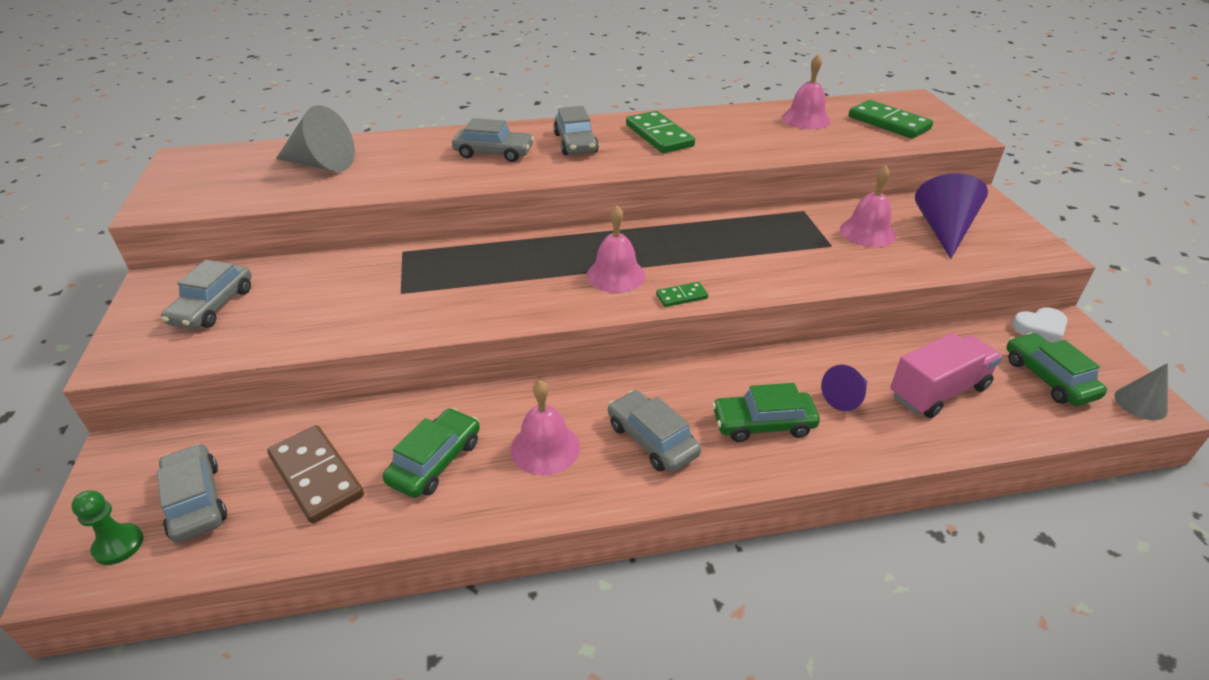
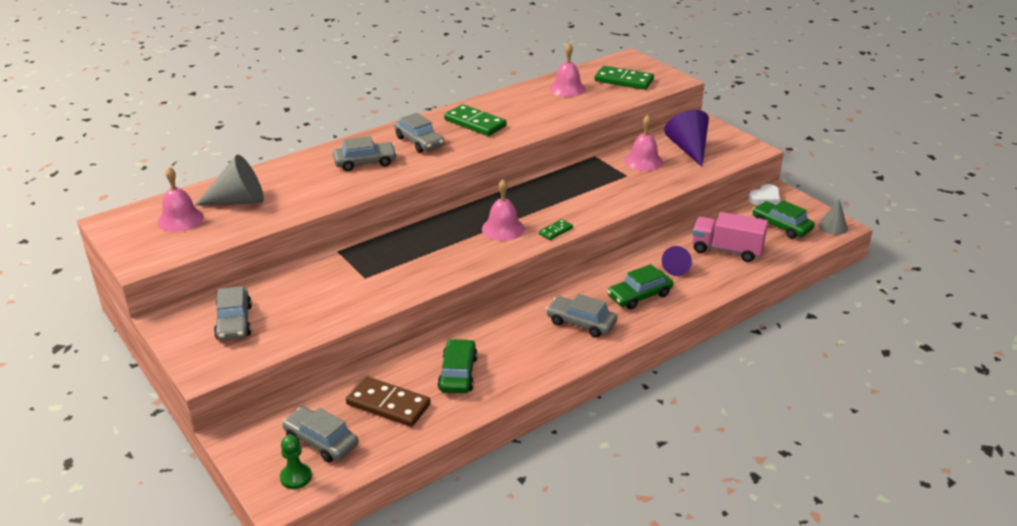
camera: 25 degrees left, 5 degrees down
(545, 448) = (520, 346): pink bell -> pink bell (180, 219)
(938, 391) = (726, 250): pink truck -> pink truck turned 105 degrees counterclockwise

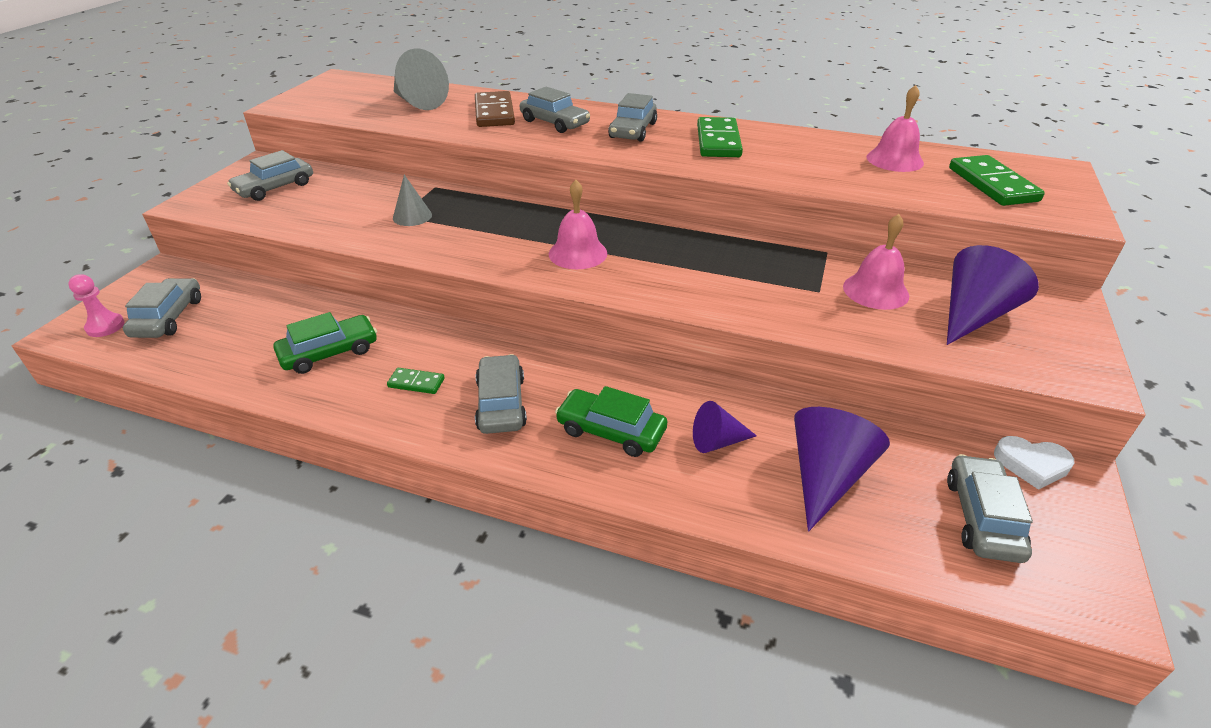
camera: 55 degrees right, 5 degrees up
(180, 219) = (364, 95): pink bell -> none
(296, 477) = (105, 326): green pawn -> pink pawn
(388, 404) = (248, 331): brown domino -> brown domino (494, 113)
(555, 231) = (615, 288): green domino -> green domino (416, 383)
(726, 250) = (826, 476): pink truck -> purple cone
(781, 226) = (982, 517): green car -> grey car
(833, 226) = (1085, 594): grey cone -> grey cone (412, 216)

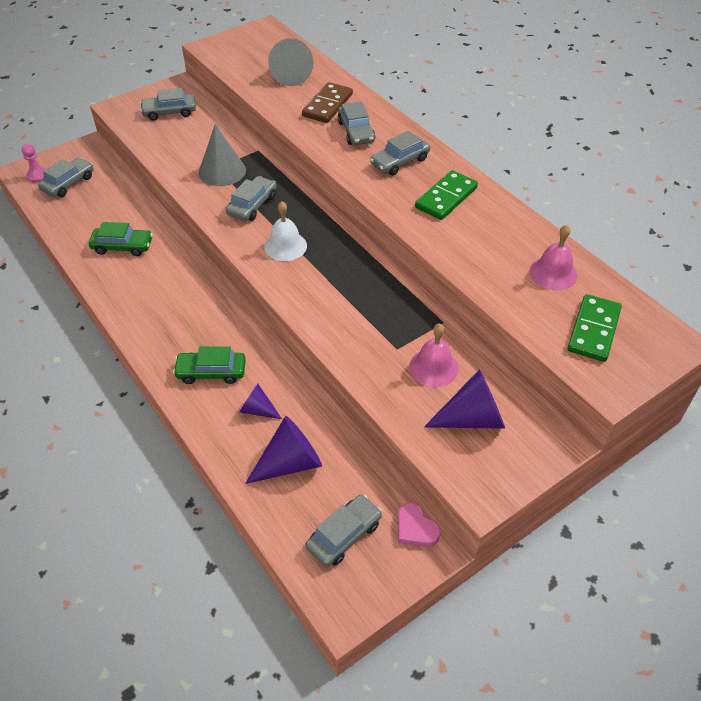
camera: 35 degrees right, 10 degrees up
(412, 216) = (222, 171): grey cone -> grey cone, size x1.70
(416, 383) = (146, 289): green domino -> none
(501, 403) = (174, 324): grey car -> grey car (252, 205)
(578, 253) = (285, 246): pink bell -> white bell
(611, 431) = (211, 372): green car -> green car turned 60 degrees counterclockwise
(1031, 464) = (415, 529): white heart -> pink heart

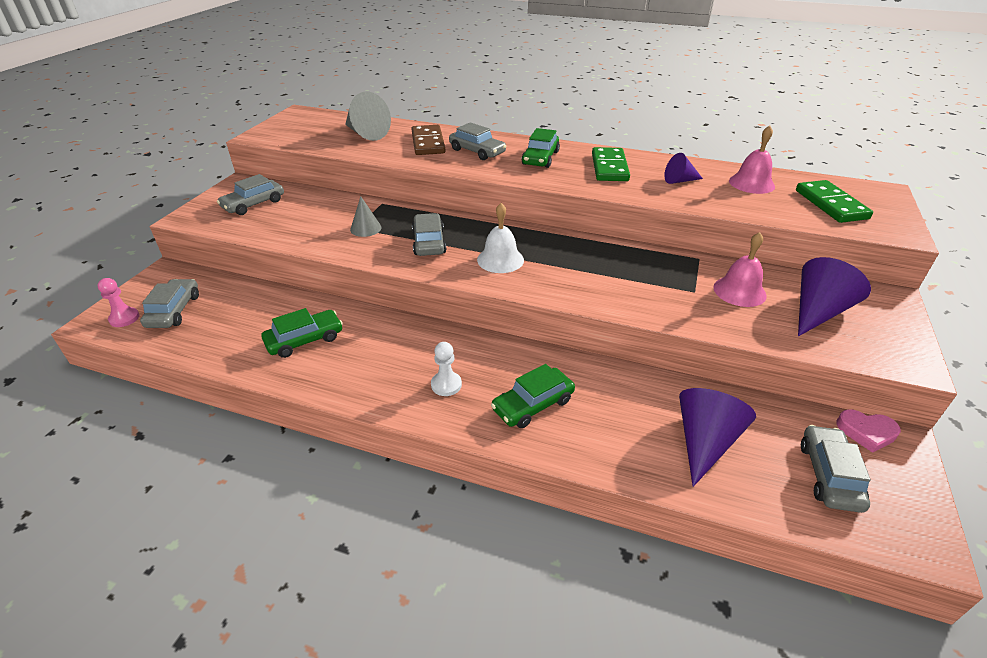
camera: 35 degrees left, 10 degrees down
(174, 327) = (446, 385): none -> white pawn
(222, 171) = (366, 228): grey cone -> grey cone, size x0.59
(257, 410) = (617, 413): purple cone -> purple cone (679, 181)
(399, 161) = (540, 158): grey car -> green car

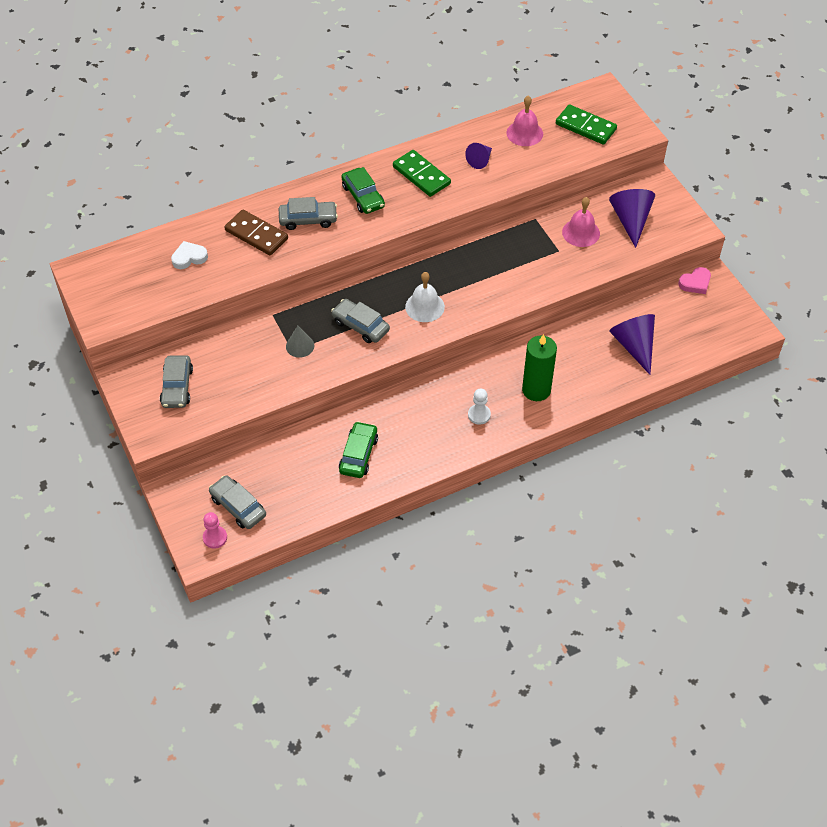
camera: 45 degrees left, 15 degrees up
(366, 134) = (189, 257): grey cone -> white heart
(533, 404) = (536, 390): green car -> green candle
(829, 475) = (697, 322): grey car -> none

